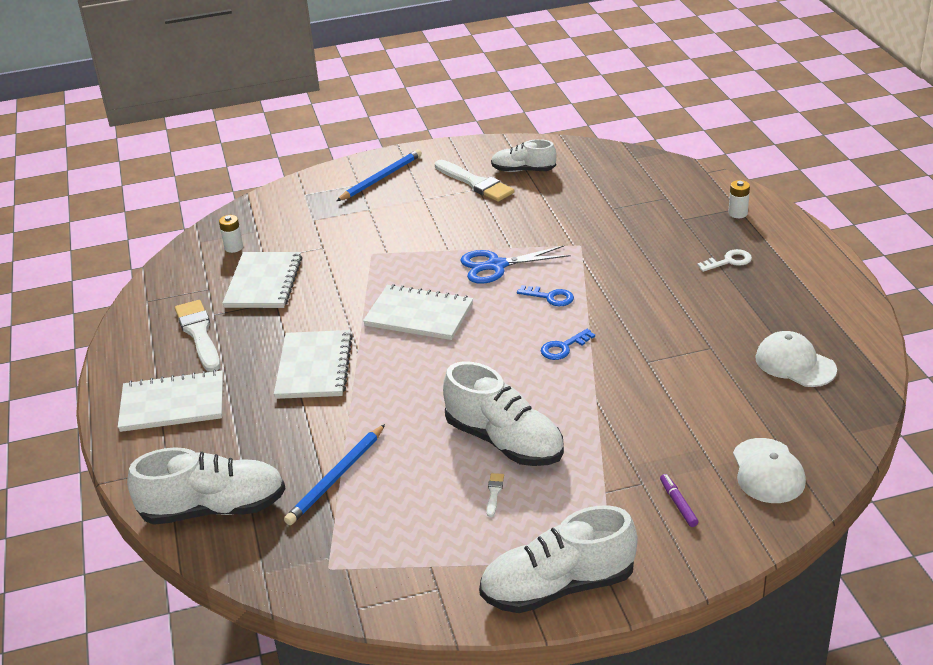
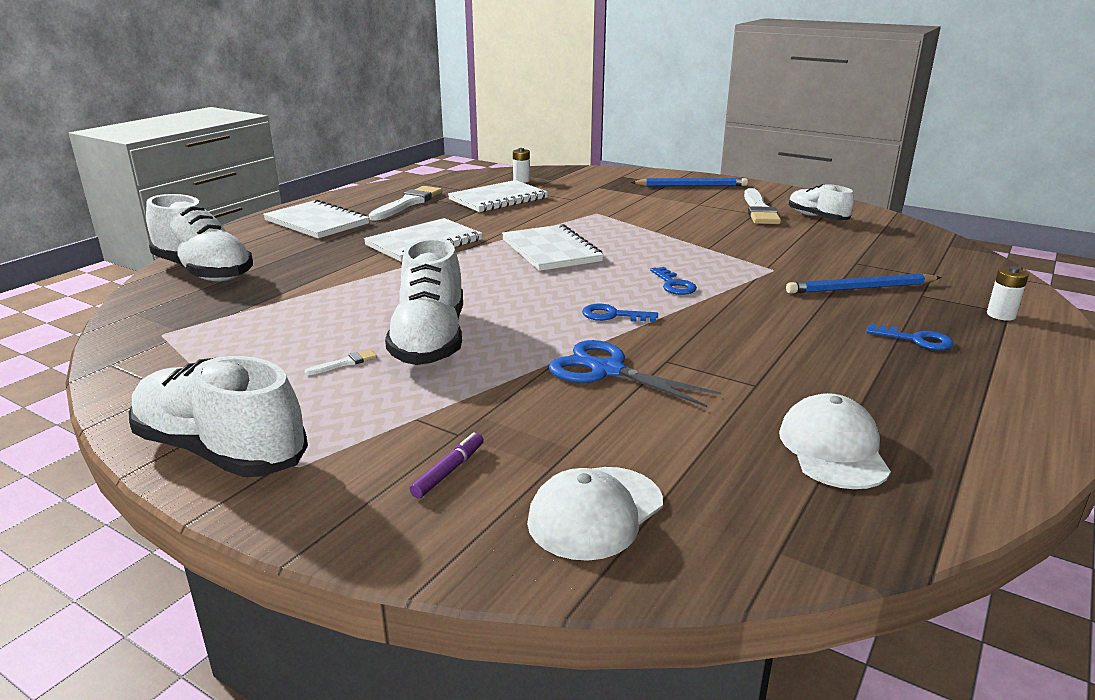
camera: 45 degrees right, 10 degrees down
(336, 477) = (291, 295): blue pencil -> blue pencil (861, 288)
(496, 266) = (672, 252): blue scissors -> blue scissors (607, 371)
(729, 261) = (916, 340): white key -> blue key

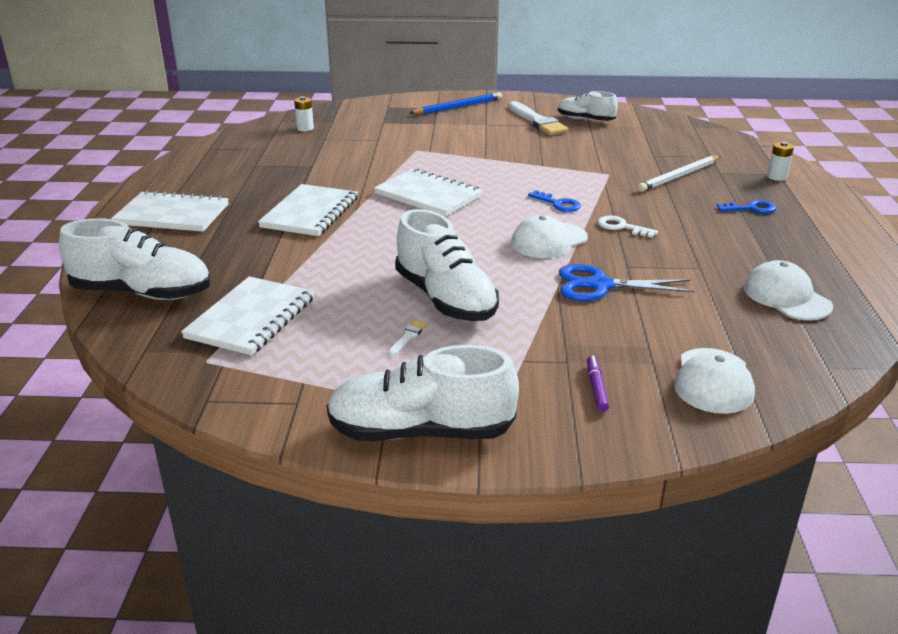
camera: 30 degrees left, 5 degrees up
(408, 203) = (232, 175): white brush -> none
(498, 199) = (312, 153): white notebook -> white notebook (251, 318)
(613, 315) = (549, 241): blue key -> white cap
(716, 321) = (622, 227): none -> white key
(861, 288) = (679, 176): blue pencil -> white pencil

